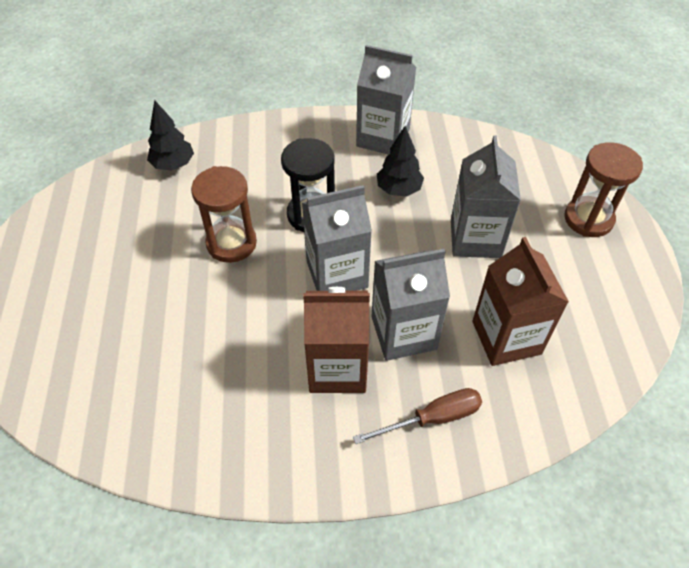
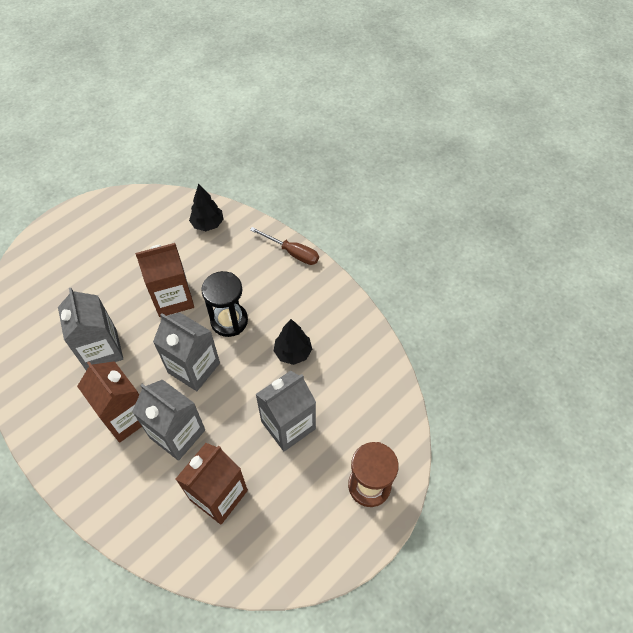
camera: 50 degrees right, 5 degrees up
(231, 243) = (173, 298): brown hourglass -> brown carton
(383, 138) = (332, 311): grey carton -> grey carton (101, 349)
(432, 418) = (127, 490): brown screwdriver -> brown screwdriver (292, 252)

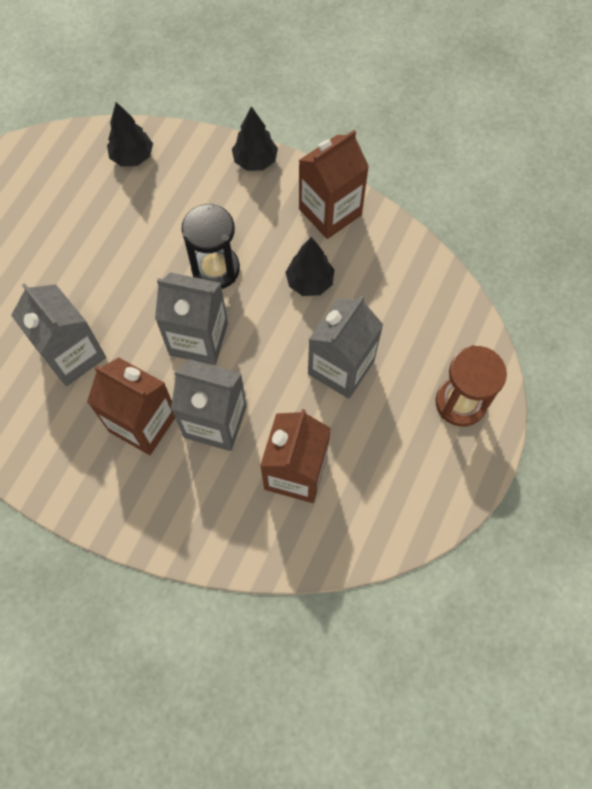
camera: 20 degrees left, 10 degrees up
(173, 298) = (132, 263): brown carton -> brown carton (330, 212)
(292, 252) = (255, 161): brown screwdriver -> black tree

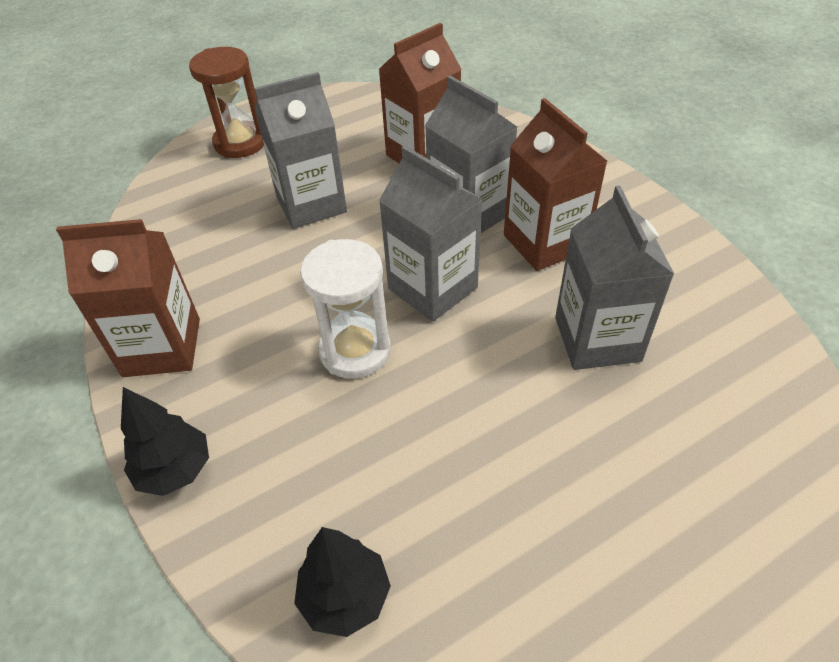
camera: 145 degrees left, 20 degrees down
(215, 269) = (355, 351): black hourglass -> white hourglass
(309, 282) = (264, 285): black tree -> none

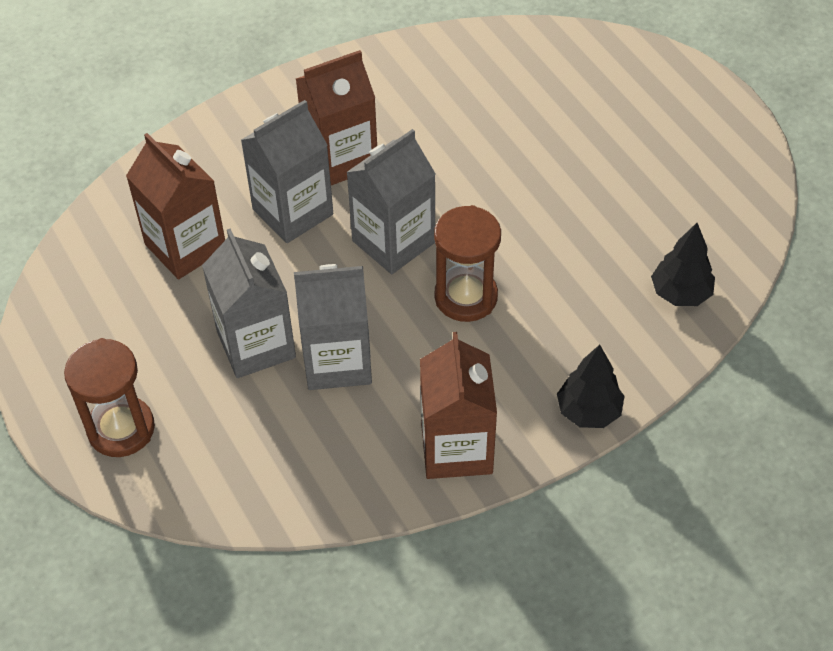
camera: 90 degrees left, 5 degrees up
(355, 351) = (466, 297): white hourglass -> brown hourglass
(597, 339) = (459, 138): grey carton -> grey carton (337, 361)

